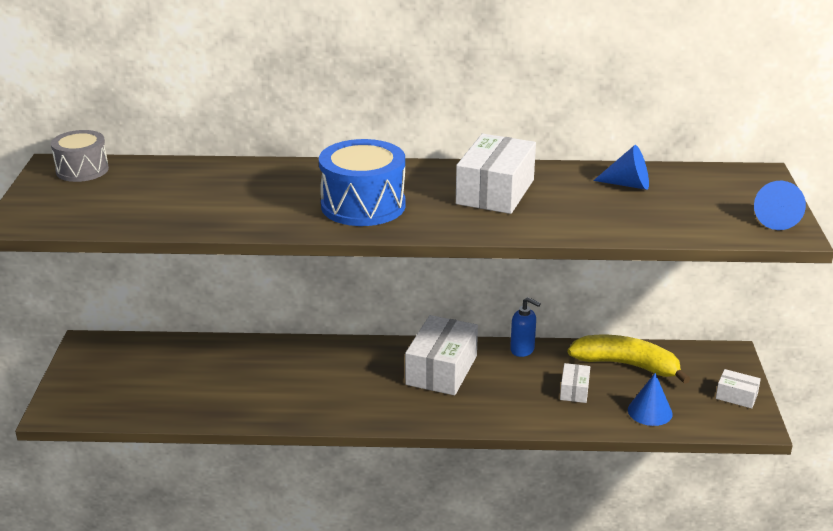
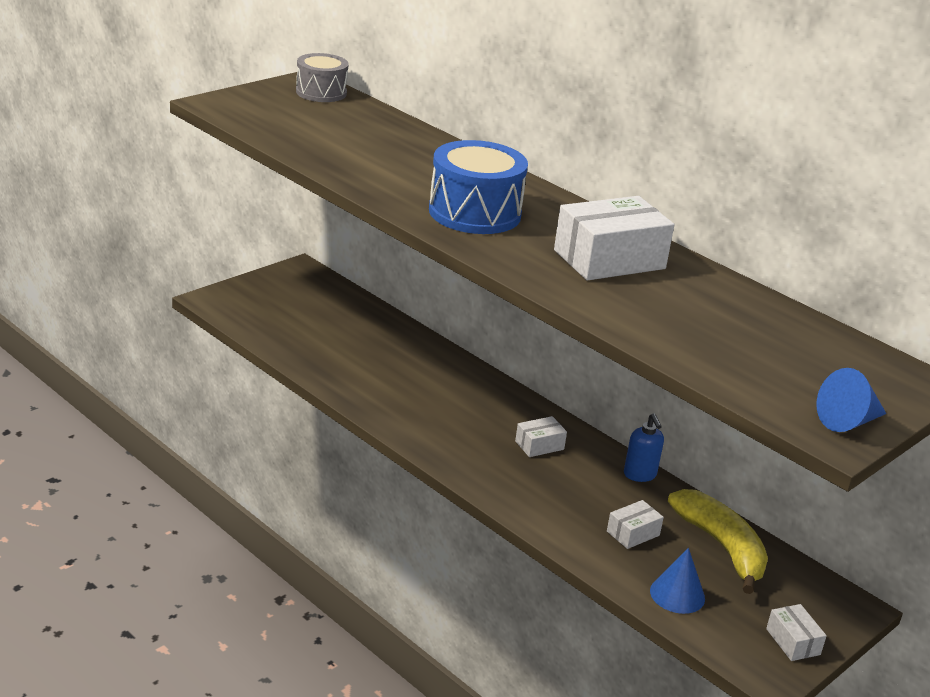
camera: 40 degrees right, 0 degrees up
(441, 370) = (539, 445): white box -> white box, size x0.49
(628, 184) = (752, 317): blue cone -> none

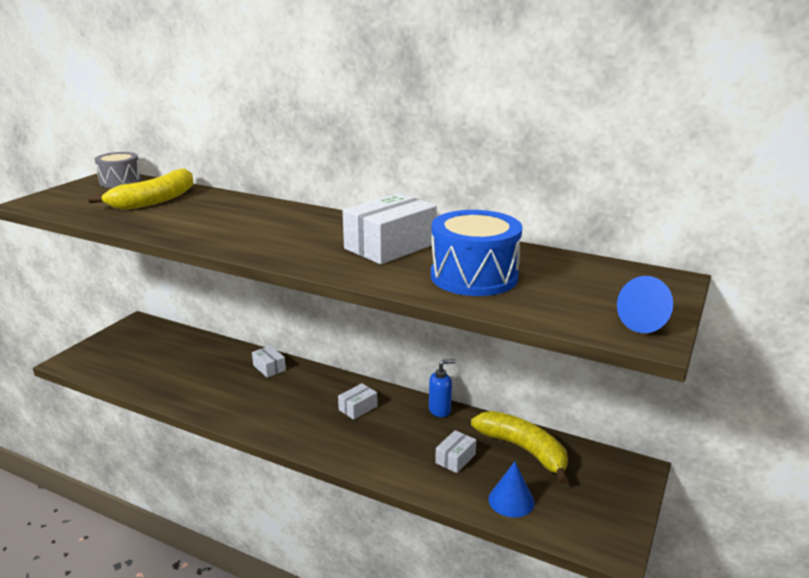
camera: 15 degrees left, 5 degrees down
(355, 131) = (154, 200): none -> yellow banana
(474, 213) = (269, 236): blue drum -> blue drum (474, 276)
(640, 475) = (440, 410): blue soap dispenser -> blue soap dispenser turned 75 degrees counterclockwise
(793, 642) = (613, 513): white box -> white box (269, 368)

